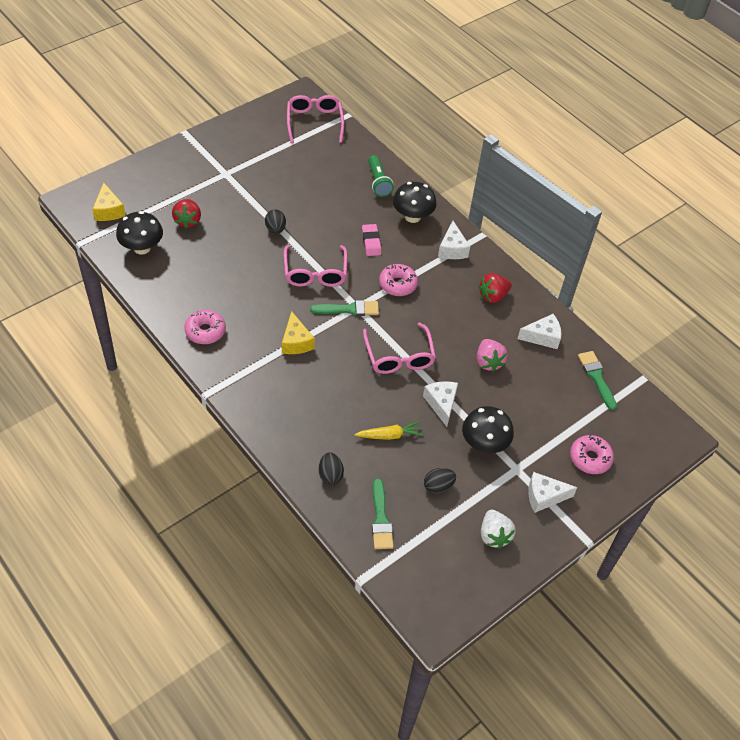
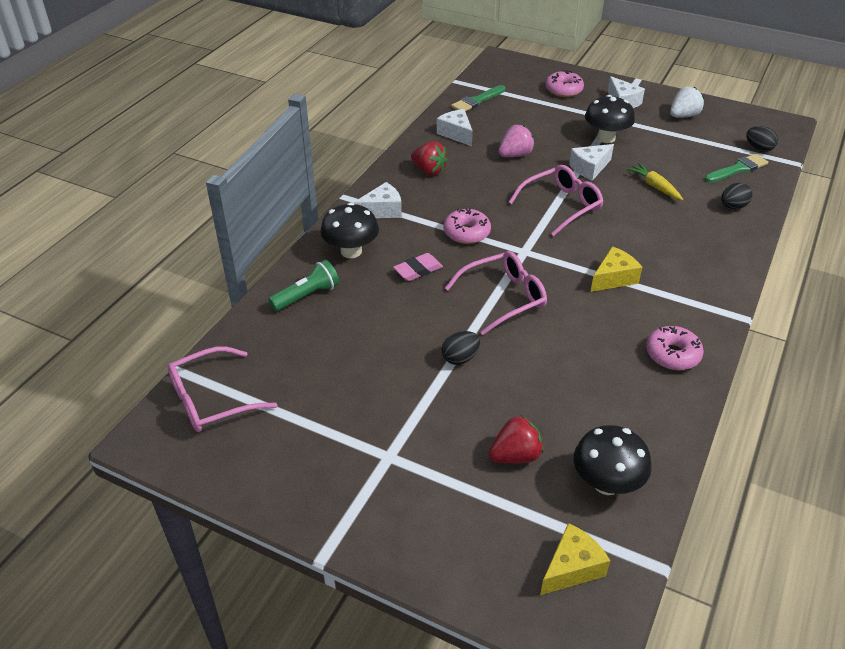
camera: 110 degrees left, 10 degrees down
(349, 309) = (533, 255): green brush -> none
(438, 486) = (673, 150): black egg -> black egg (758, 149)

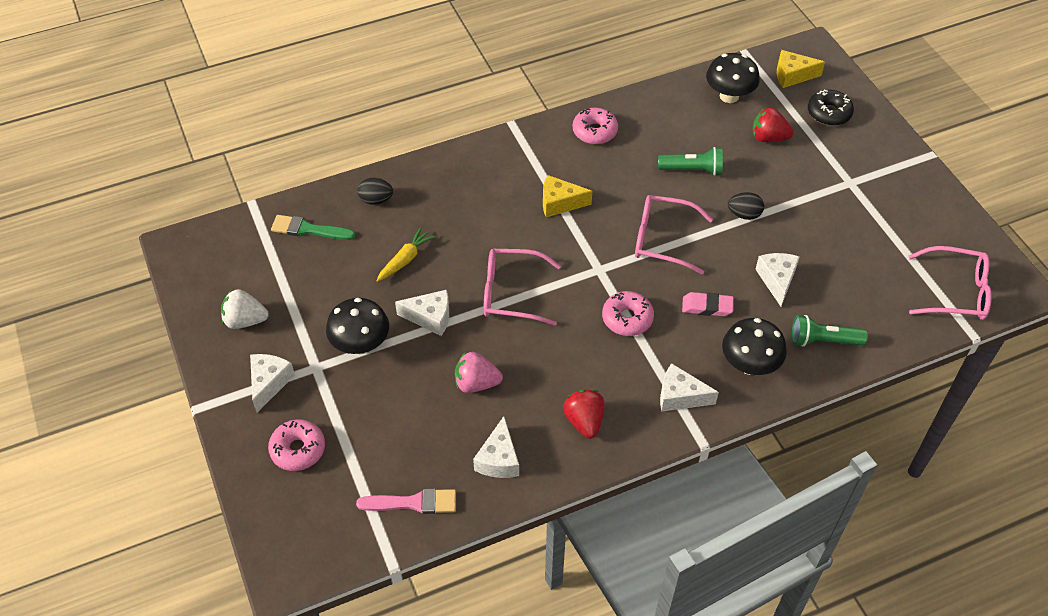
camera: 140 degrees left, 10 degrees up
(381, 319) = (777, 280): none -> white cheese
(477, 101) = (413, 503): green brush -> pink brush
(482, 536) = (829, 113): none -> black donut
(548, 372) = (692, 169): none -> green flashlight
(654, 186) = (405, 259): yellow carrot -> yellow carrot turned 150 degrees counterclockwise
(758, 149) = (253, 237): black egg -> none

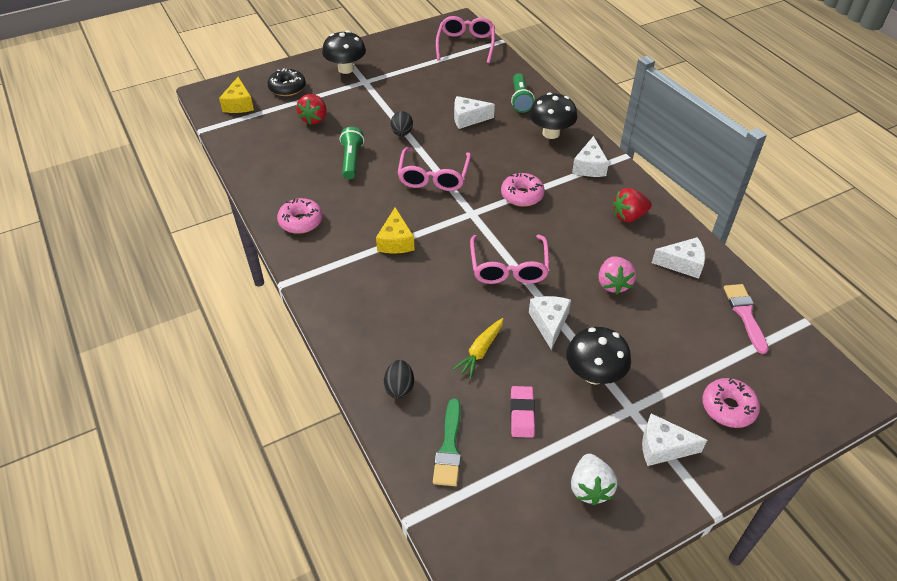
camera: 95 degrees left, 5 degrees down
(405, 259) = (480, 351): yellow carrot -> yellow carrot turned 90 degrees counterclockwise
(707, 307) = (501, 153): pink eraser -> pink eraser (522, 414)
(729, 96) = (260, 139): black mushroom -> black mushroom (346, 69)

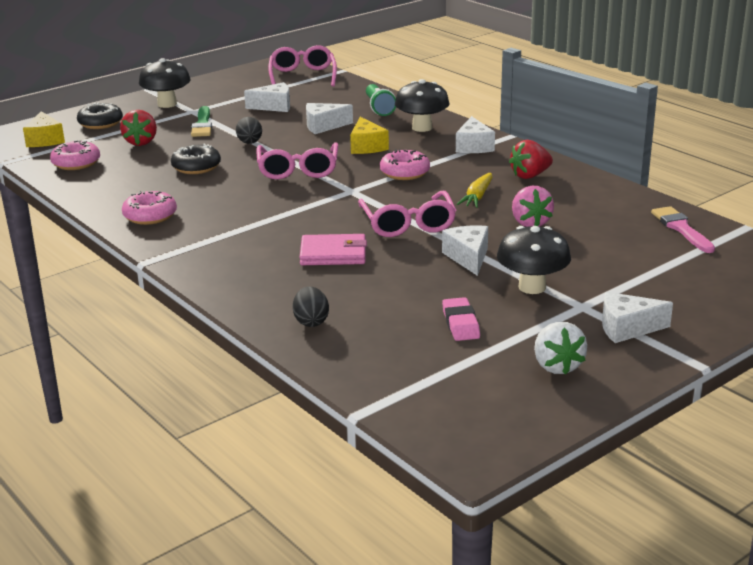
camera: 10 degrees left, 20 degrees down
(351, 160) = (196, 167): green flashlight -> black donut
(396, 241) = (269, 219): yellow cheese -> yellow cheese (367, 146)
(437, 298) = (333, 254): none -> pink wallet
(449, 447) = (385, 357): green brush -> green brush (202, 125)
(480, 351) = (397, 285): yellow carrot -> yellow carrot (477, 197)
(682, 264) = (601, 202): white cheese -> white cheese (274, 106)
(728, 408) = (687, 293): pink donut -> pink donut (76, 163)

